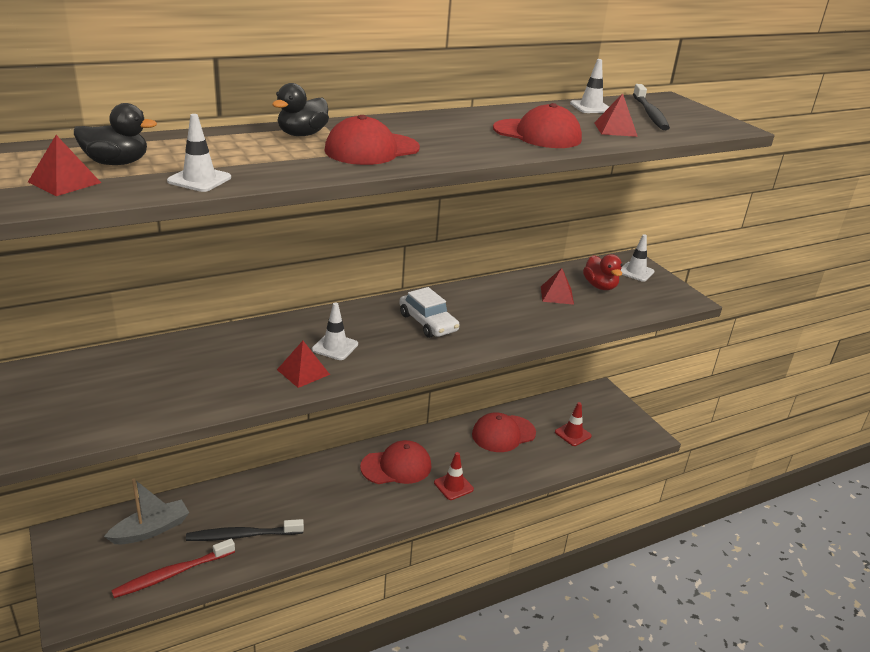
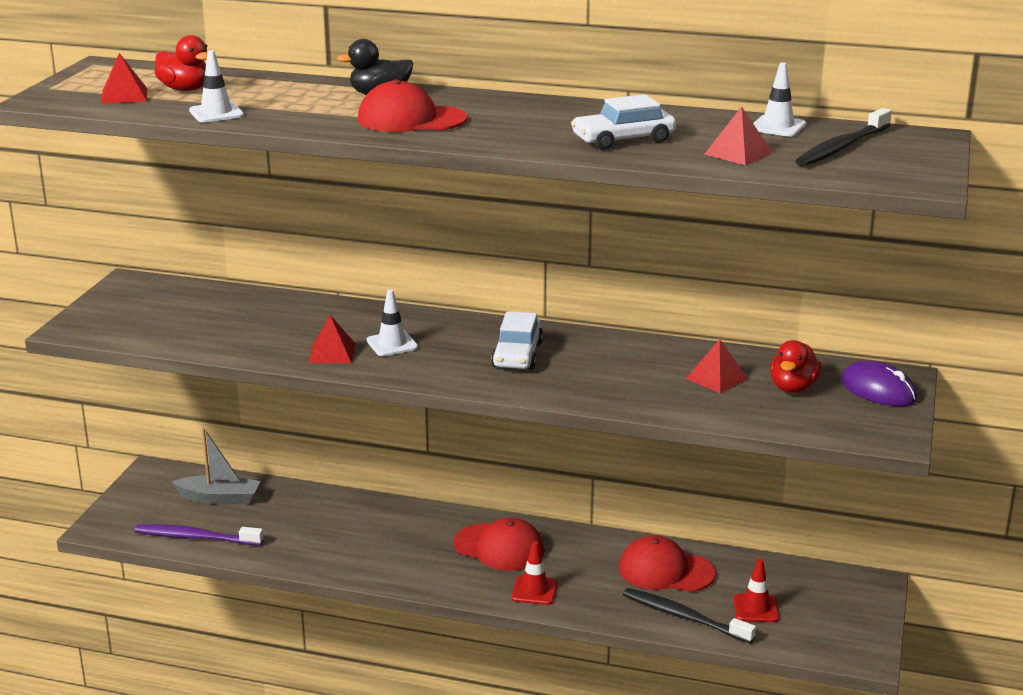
camera: 45 degrees right, 5 degrees down
(116, 163) = (185, 89): black duck -> red duck
(173, 574) = (196, 537): red toothbrush -> purple toothbrush
(243, 535) = (284, 537): black toothbrush -> black toothbrush (684, 617)
(537, 134) = (623, 139): red cap -> white car
(636, 272) = (878, 390): white traffic cone -> purple mouse

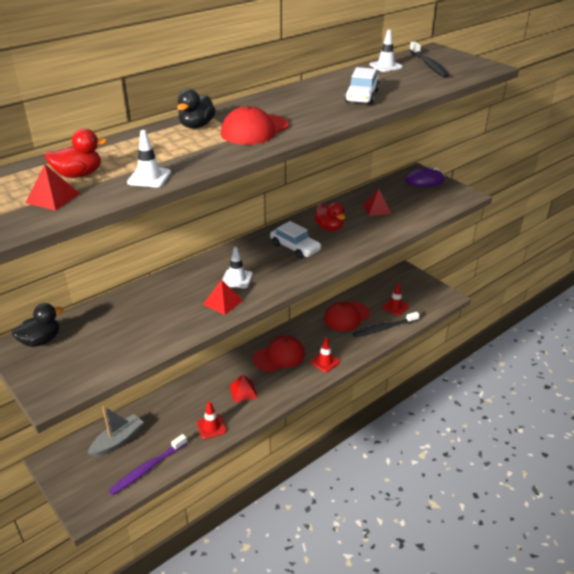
camera: 55 degrees left, 10 degrees up
(151, 290) = (41, 341): none -> black duck
(306, 551) = (211, 427): none -> red traffic cone
(738, 153) = (412, 82): red pyramid -> red pyramid (243, 391)
(793, 388) = (404, 196): red duck -> red duck (329, 228)

